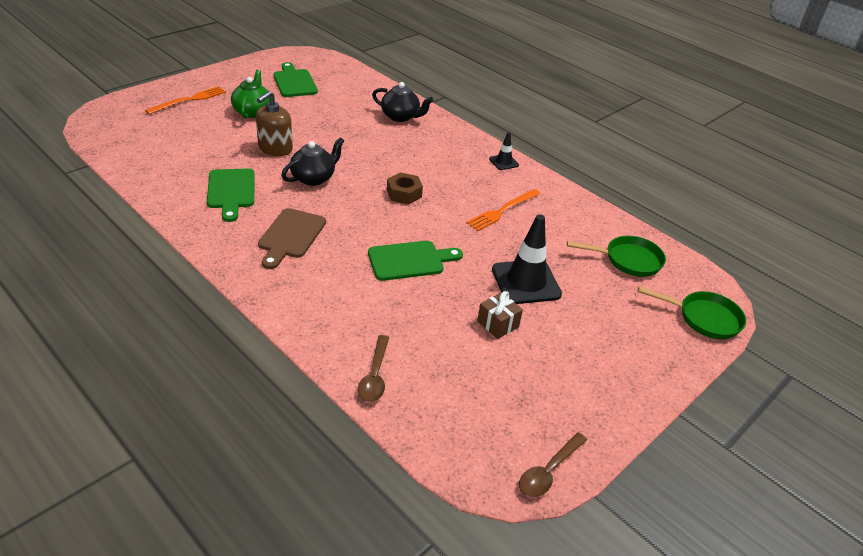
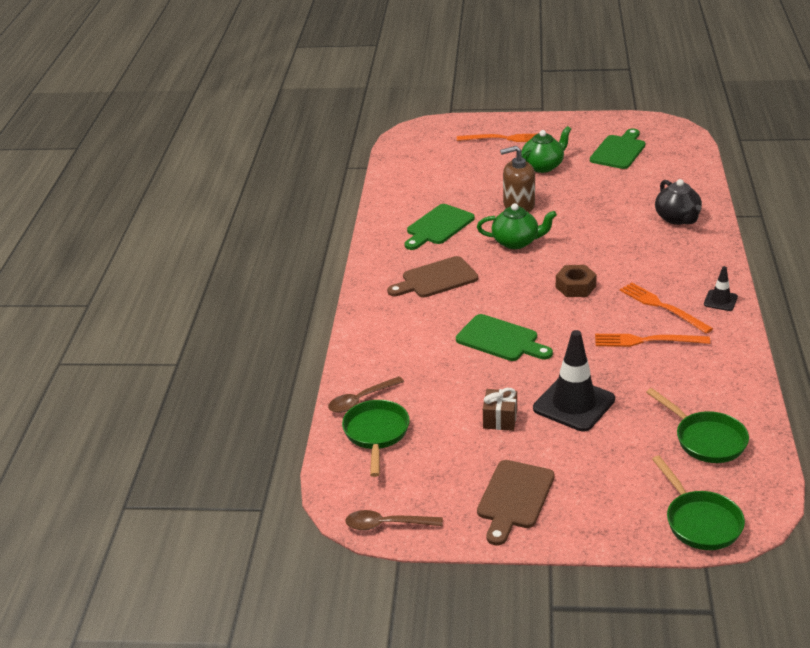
camera: 55 degrees right, 5 degrees down
(313, 178) = (516, 242): black teapot -> green teapot
(429, 398) = (376, 434): none -> green pan
(478, 182) = (662, 307): none -> orange fork
(593, 380) = (514, 498): none -> brown cutting board

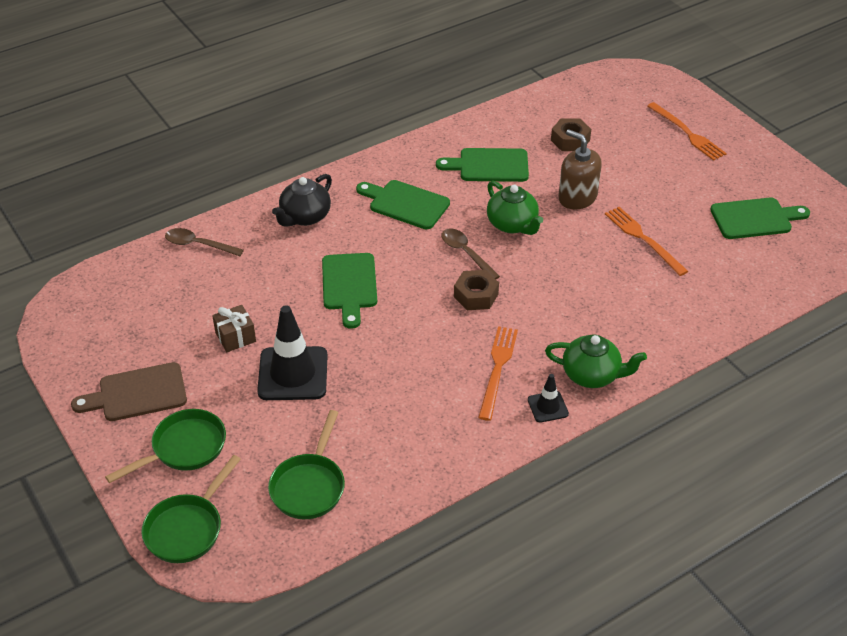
camera: 50 degrees right, 10 degrees up
(376, 434) = (161, 275): green pan -> green pan (184, 448)
(387, 524) = (56, 335): brown spoon -> brown spoon (466, 253)
(436, 279) = (405, 204): brown cutting board -> green cutting board
(453, 184) = (570, 140): none -> brown nut
(543, 166) = (665, 181): green teapot -> green teapot (591, 375)
(647, 341) = (431, 381): orange fork -> orange fork (643, 239)
(677, 218) = (669, 315): black teapot -> black teapot (305, 217)

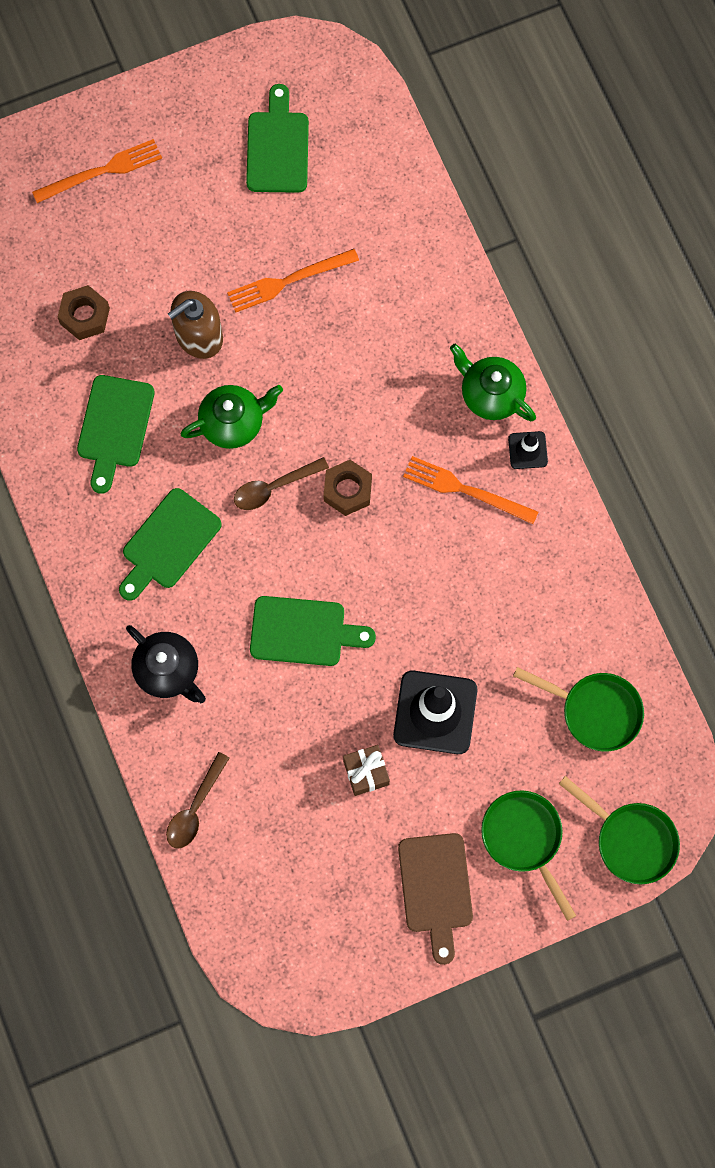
camera: 80 degrees left, 30 degrees up
(591, 375) = (491, 394): green teapot -> green teapot turned 75 degrees counterclockwise

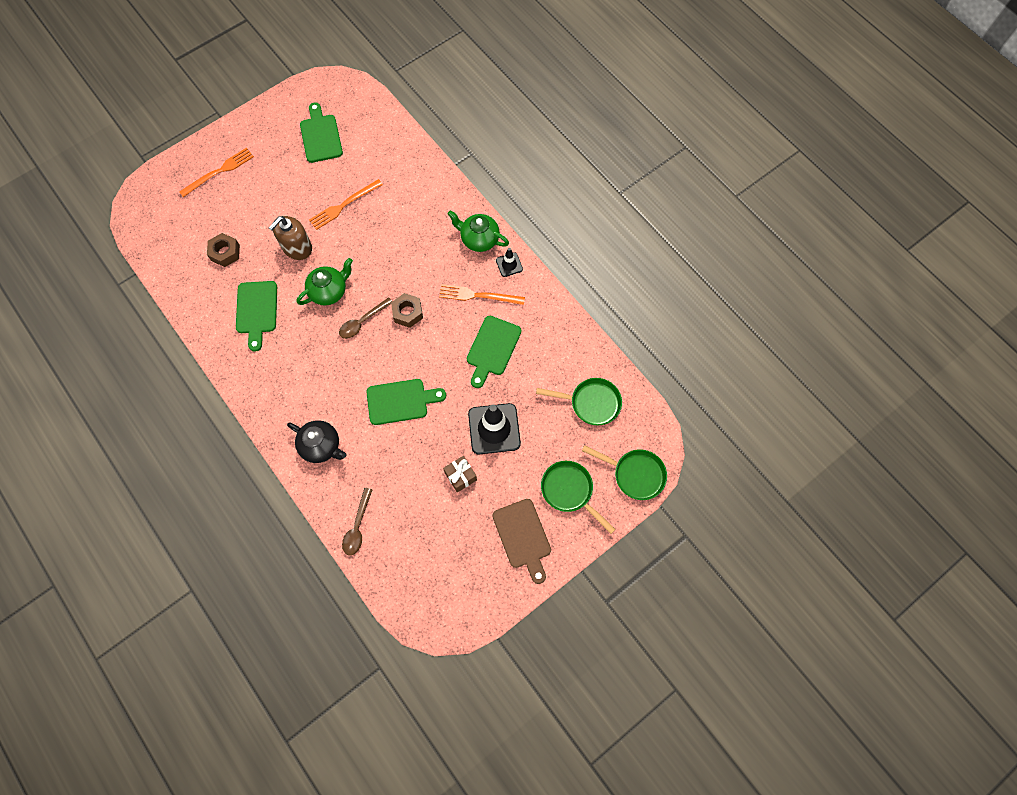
camera: 15 degrees left, 5 degrees down
(168, 543) = (304, 370): green cutting board -> green cutting board (492, 349)

